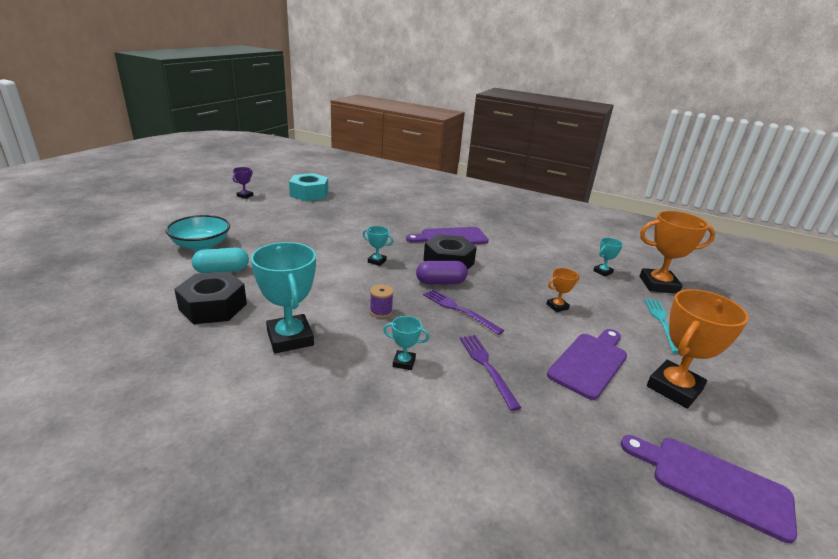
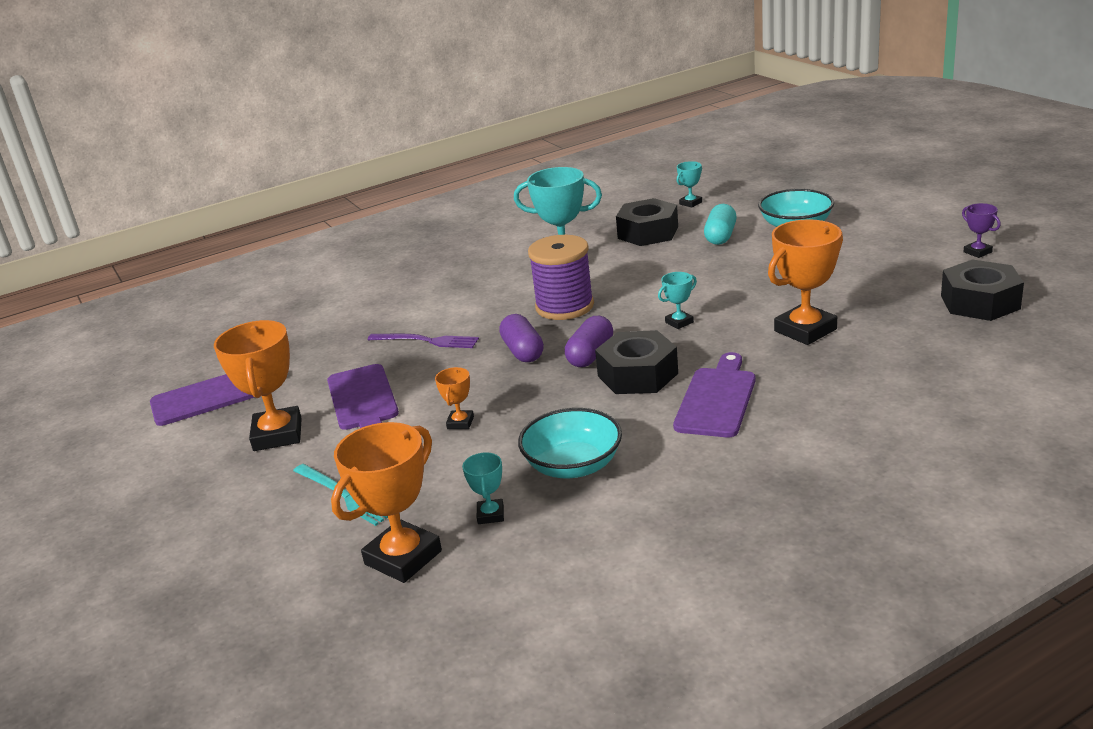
camera: 130 degrees right, 0 degrees up
(309, 194) = (980, 302): turquoise nut -> black nut
(363, 226) = (805, 330): none -> orange trophy
(381, 311) = (564, 306): purple spool -> purple spool, size x2.26
(404, 362) = (478, 304): turquoise trophy -> turquoise trophy (690, 203)
(459, 310) = (523, 351): purple fork -> purple capsule
(544, 261) = (573, 465): none -> turquoise bowl

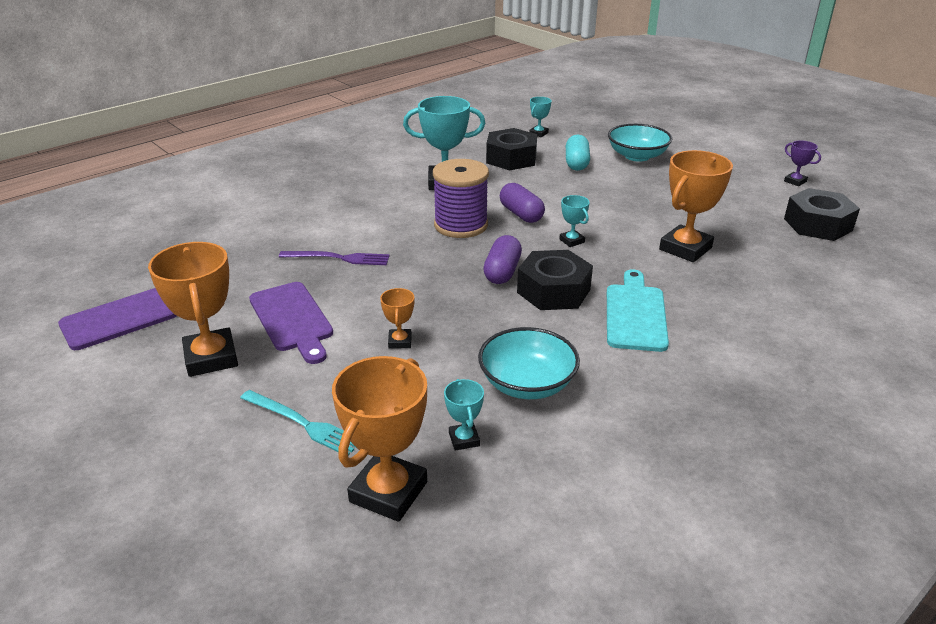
camera: 15 degrees left, 5 degrees up
(523, 351) = (437, 268): purple capsule -> purple capsule (521, 214)
(679, 322) = (572, 241): turquoise trophy -> turquoise trophy turned 75 degrees counterclockwise
(717, 399) = (635, 314): purple cutting board -> turquoise cutting board

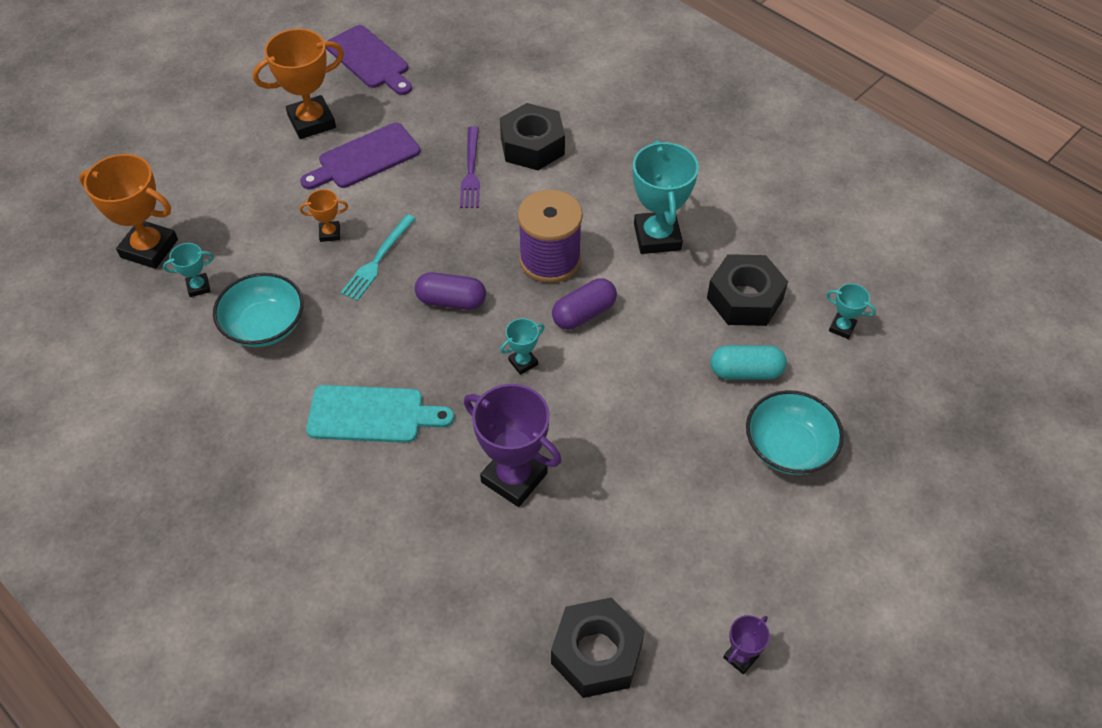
camera: 85 degrees right, 20 degrees up
(303, 424) = (227, 190): turquoise fork -> turquoise fork (378, 260)
(553, 291) = (415, 345): black nut -> black nut (532, 146)
(685, 248) = (514, 477): orange trophy -> purple trophy

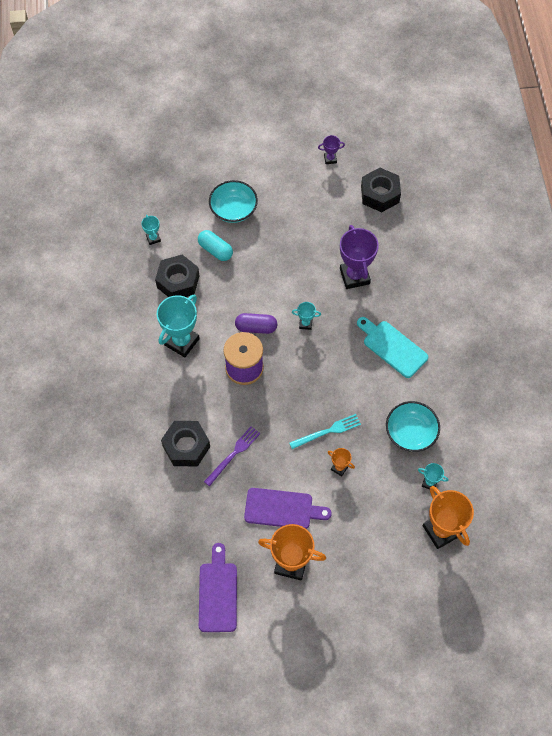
camera: 140 degrees left, 10 degrees up
(451, 301) = (310, 380): purple capsule -> none

